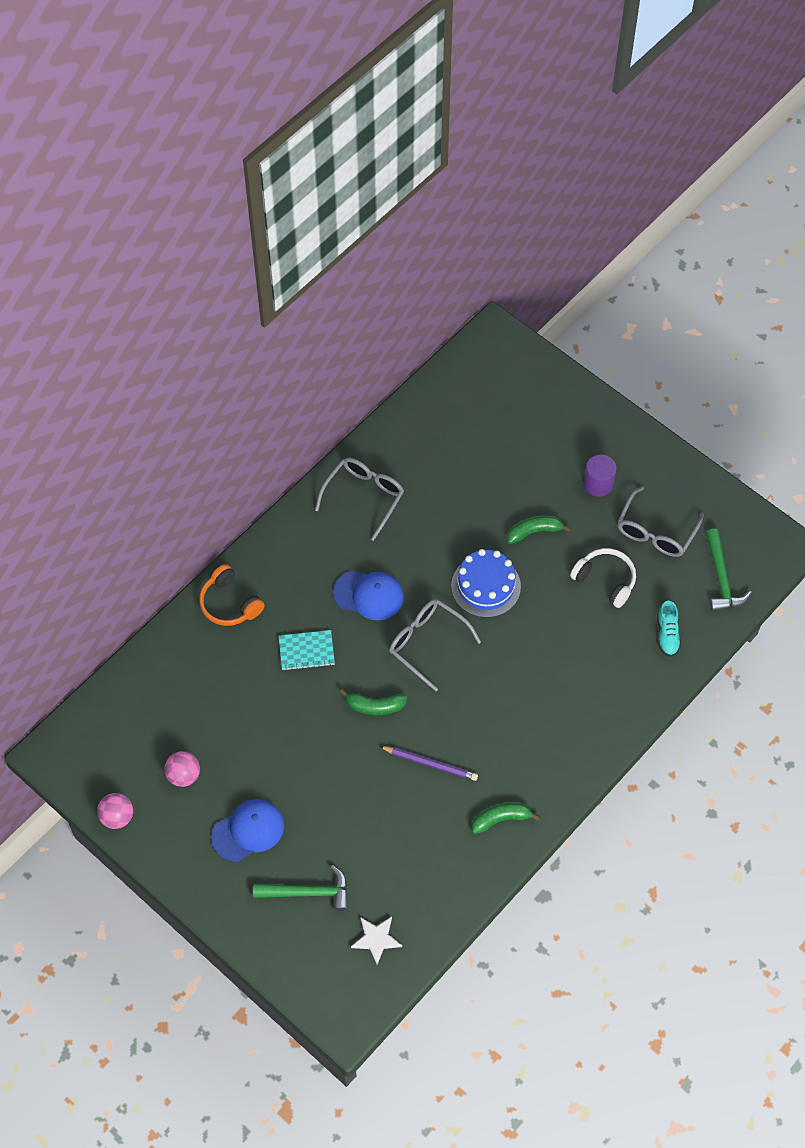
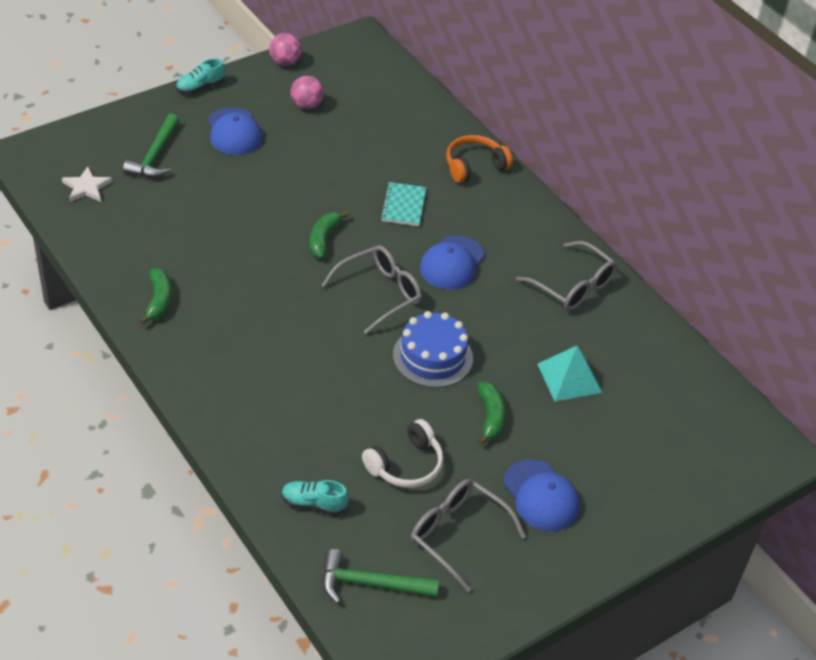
camera: 100 degrees right, 15 degrees down
(185, 887) = (200, 87): none -> turquoise shoe
(430, 763) = (244, 264): purple pencil -> none
(471, 484) = (569, 378): none -> turquoise pyramid
(598, 484) = (541, 496): purple cylinder -> blue cap

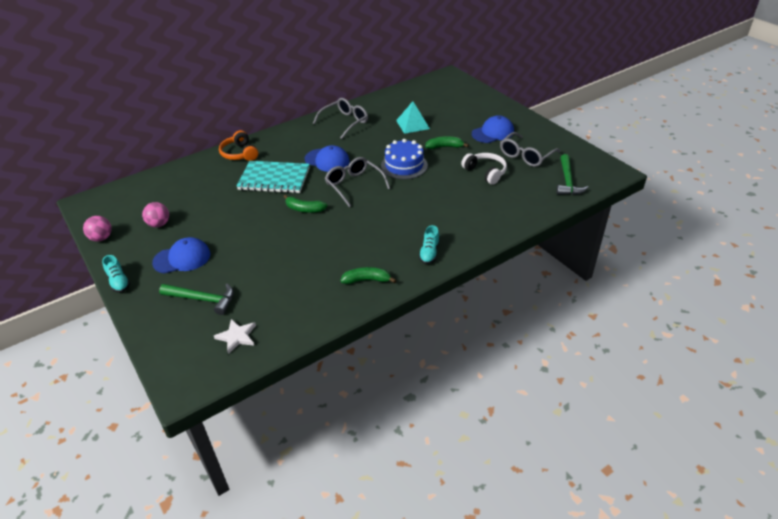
camera: 85 degrees left, 5 degrees down
(314, 504) = (522, 202): turquoise shoe -> turquoise shoe (429, 253)
(403, 206) = (274, 179): turquoise notebook -> turquoise notebook, size x1.78

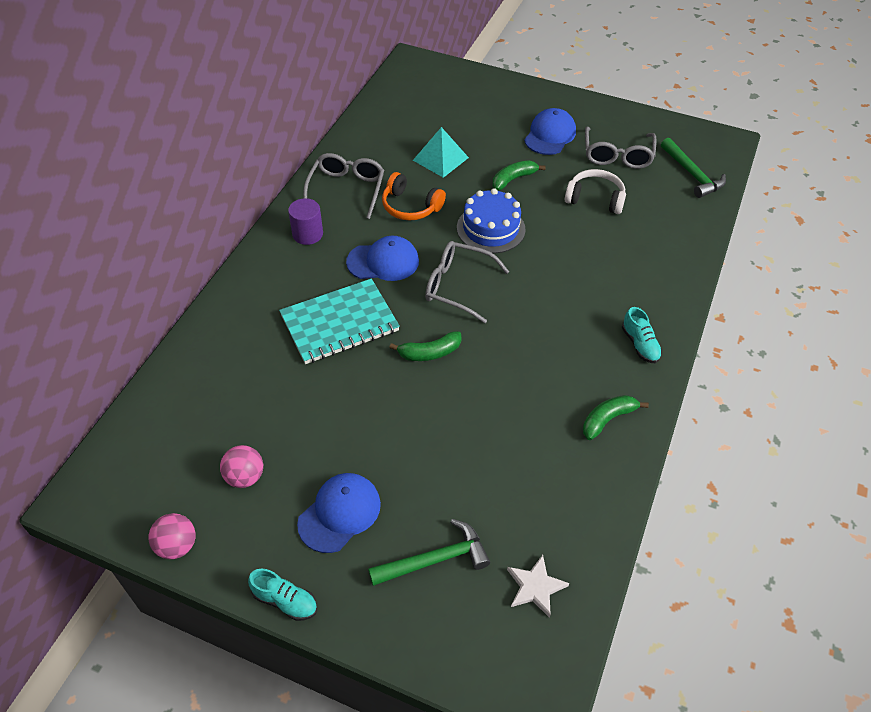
camera: 35 degrees left, 10 degrees up
(239, 154) = (244, 303): orange headphones -> orange headphones (410, 206)
(302, 135) = (307, 234): none -> purple cylinder

